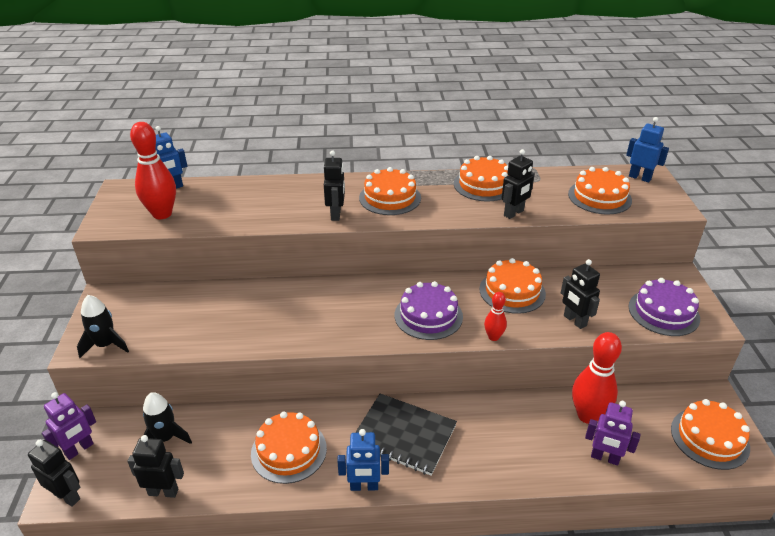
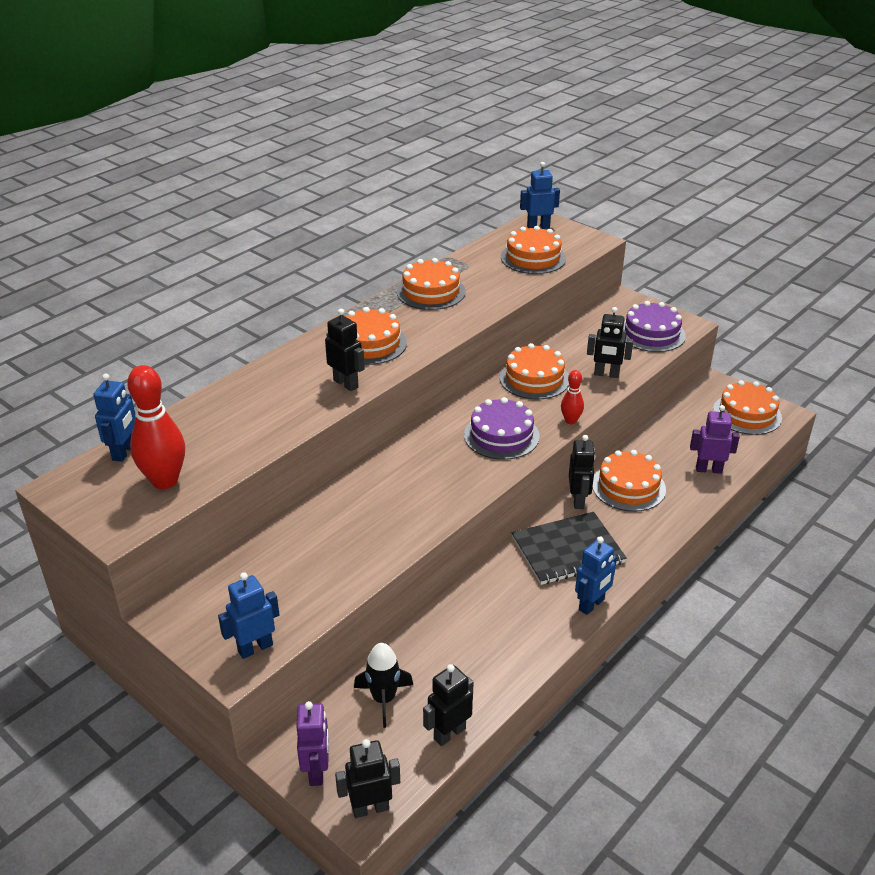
camera: 45 degrees left, 0 degrees up
(106, 345) = (255, 648): black rocket -> blue robot
(289, 451) = (501, 626): orange cake -> orange cake (628, 486)
(514, 213) = (491, 304): black robot -> black robot (578, 500)
(587, 415) = (664, 449): red bowling pin -> none
(604, 458) = (708, 469): purple robot -> purple robot turned 150 degrees counterclockwise

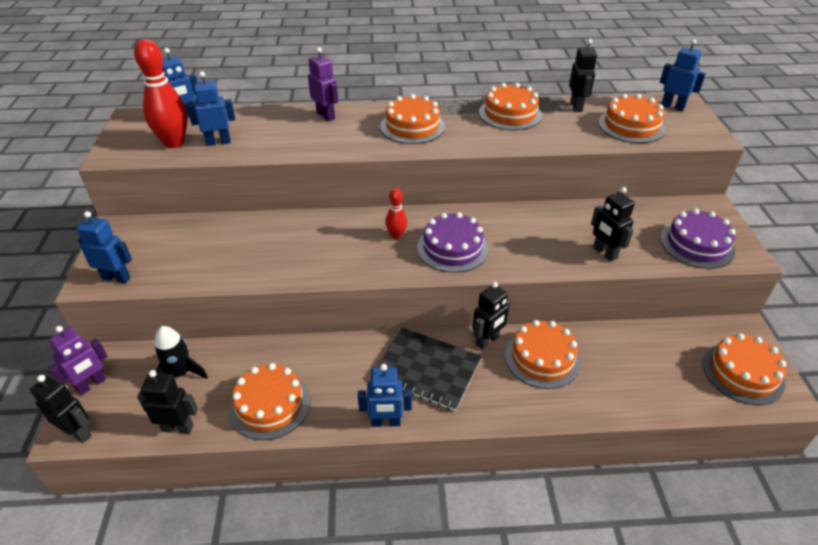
camera: 45 degrees right, 5 degrees up
(212, 454) = (218, 142): none -> blue robot
(346, 384) = (356, 143): black robot -> black robot (576, 106)
(534, 378) = (539, 223): orange cake -> orange cake (270, 405)
(570, 421) = (520, 269): red bowling pin -> red bowling pin (396, 236)
(708, 469) = (634, 393): purple robot -> purple robot (326, 116)

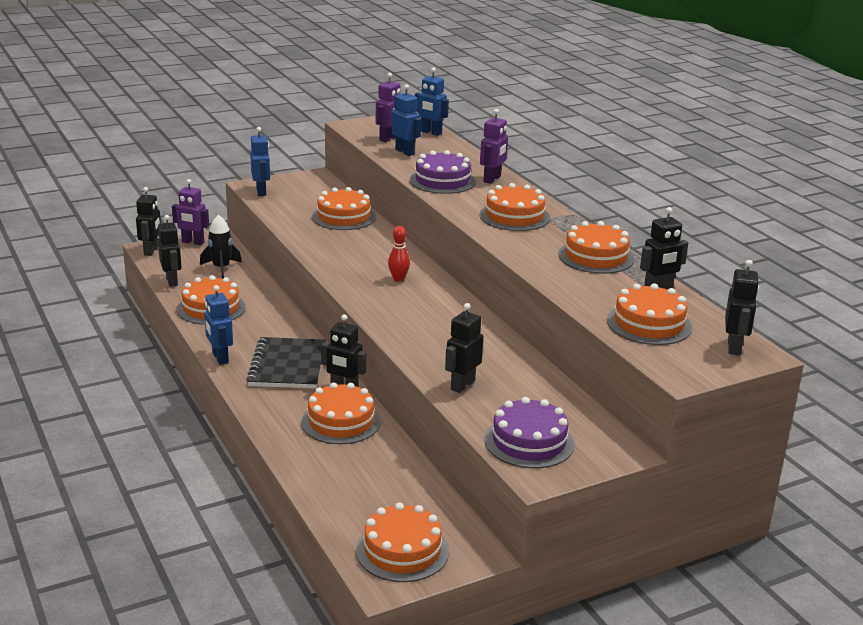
camera: 65 degrees right, 15 degrees down
(174, 143) = (388, 139): red bowling pin -> purple robot
(236, 234) = (343, 217): none -> orange cake
(452, 248) = (402, 306): purple cake -> purple cake (442, 181)
(672, 106) = (734, 347): blue robot -> black robot

